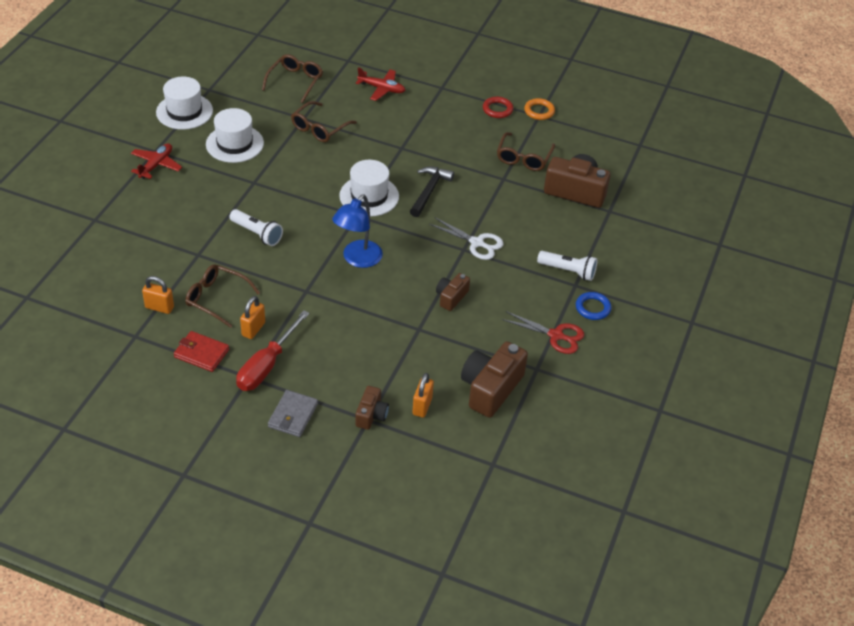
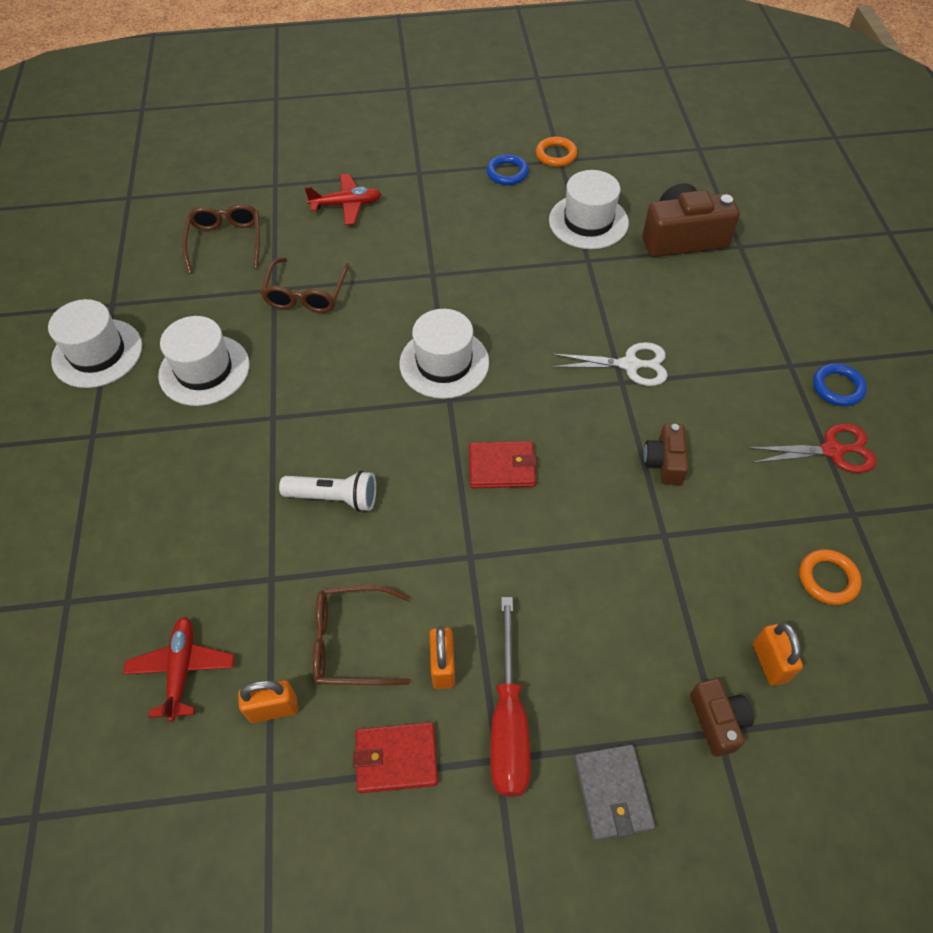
camera: 25 degrees left, 10 degrees up
(156, 165) = (109, 458): red plane -> red plane (182, 670)
(357, 259) = (502, 467): blue lamp -> red wallet
(429, 191) = (514, 319): black hammer -> none
(490, 388) = (828, 579): brown camera -> orange ring
(497, 109) = (507, 173): red ring -> blue ring
(524, 158) = (588, 221): brown glasses -> white hat
(568, 271) = (767, 350): white flashlight -> none

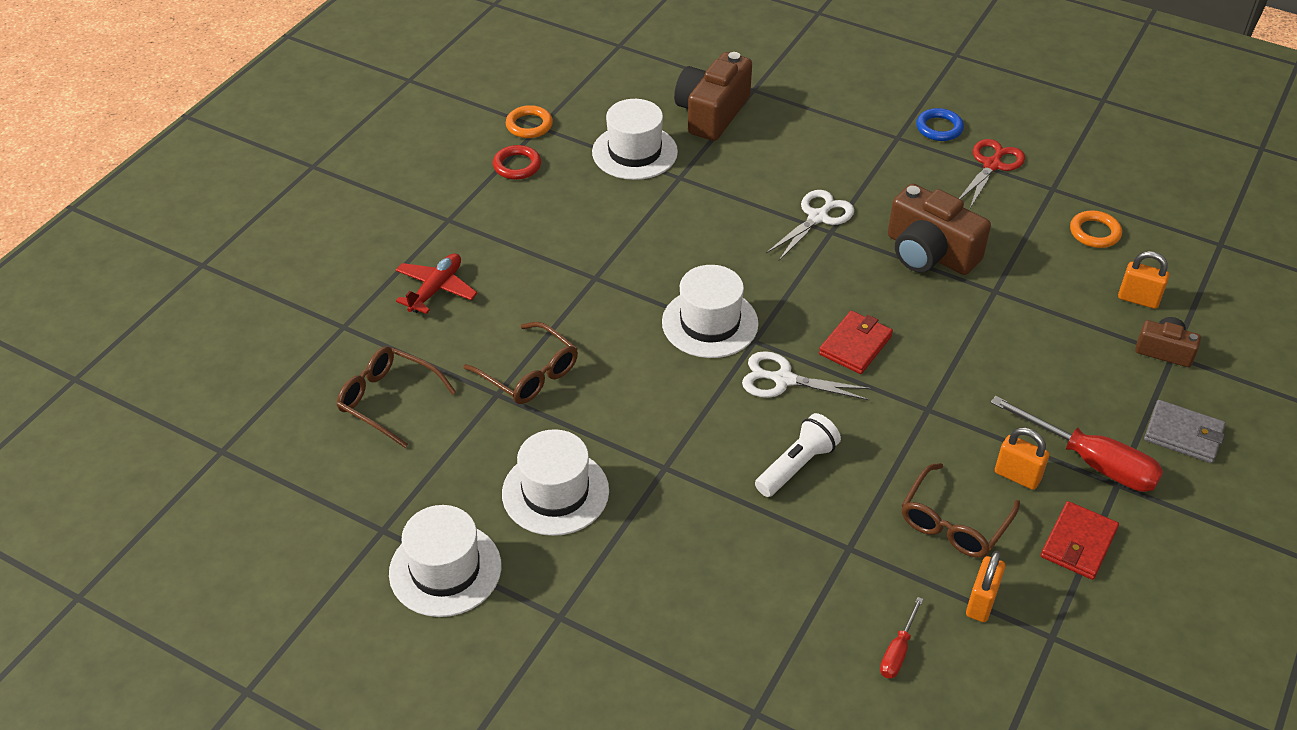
camera: 55 degrees left, 10 degrees down
(182, 670) = (898, 651): red plane -> red screwdriver
(421, 440) = (783, 379): none -> white scissors
(507, 173) = (517, 166): blue ring -> red ring
(664, 462) = (929, 253): brown camera -> brown camera, size x1.83

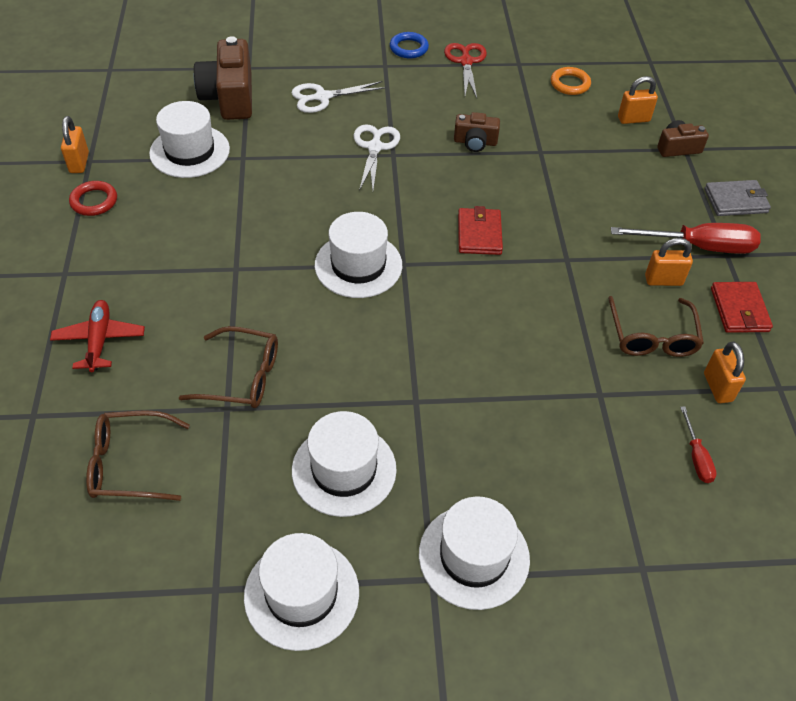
camera: 35 degrees left, 5 degrees up
(529, 125) = (79, 163): orange ring -> orange padlock
(610, 619) = (474, 556): none -> white hat
(783, 379) = (449, 285): white scissors -> white scissors (322, 97)
(797, 466) = (513, 348): white flashlight -> none
(929, 253) = (475, 142): brown camera -> brown camera, size x0.55

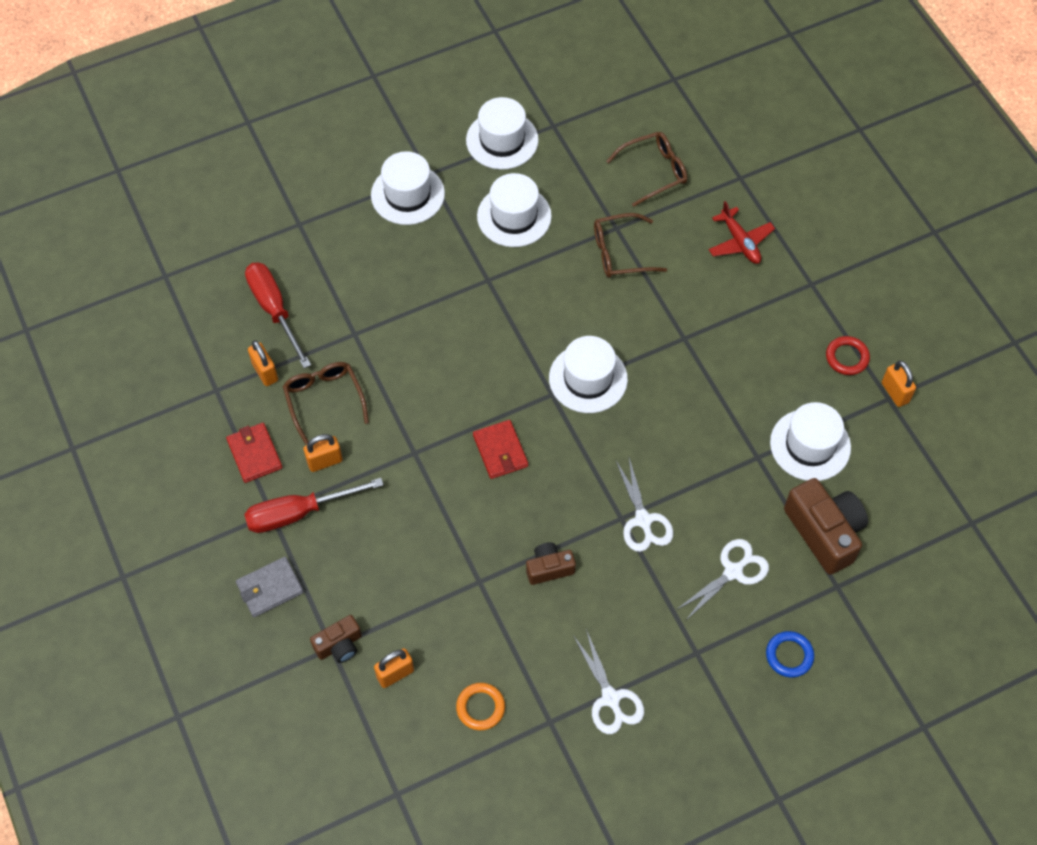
camera: 160 degrees right, 10 degrees up
(409, 48) = (685, 696): blue ring -> blue ring (789, 655)
(466, 62) = (610, 698): red scissors -> white scissors
(696, 457) = (274, 310): red screwdriver -> red screwdriver, size x2.00

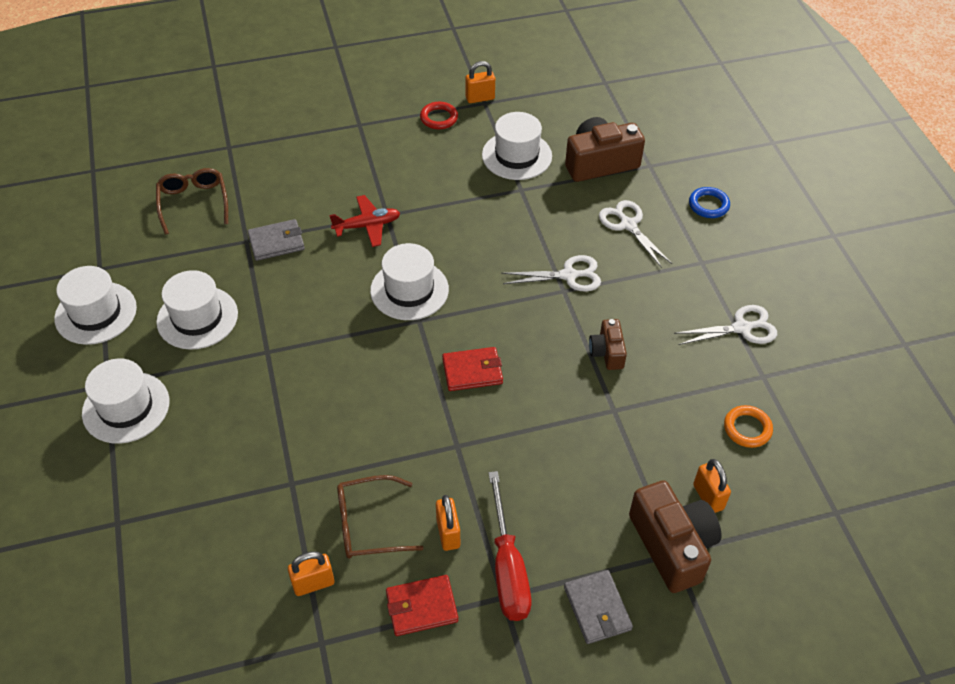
camera: 80 degrees left, 10 degrees down
(274, 310) = (230, 564): red screwdriver -> none
(339, 645) = (672, 545): brown camera -> brown camera, size x1.83
(621, 253) = (276, 242): brown glasses -> grey wallet
(740, 242) = (298, 160): red plane -> red plane (367, 226)

